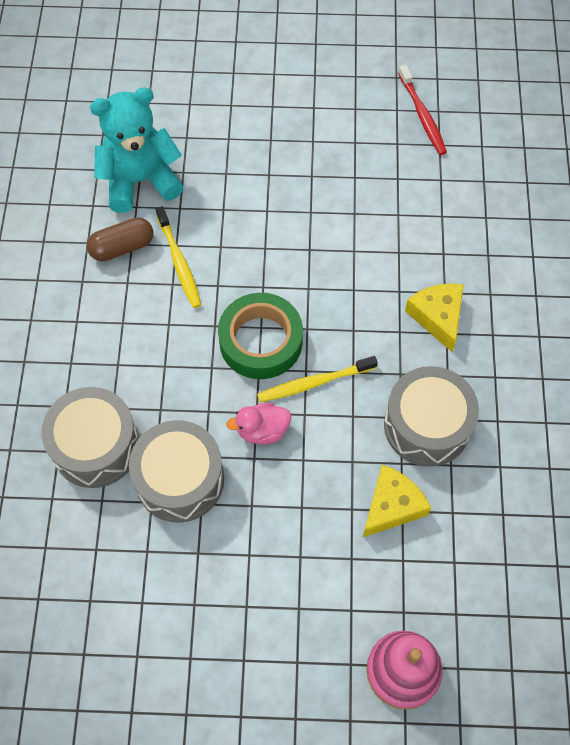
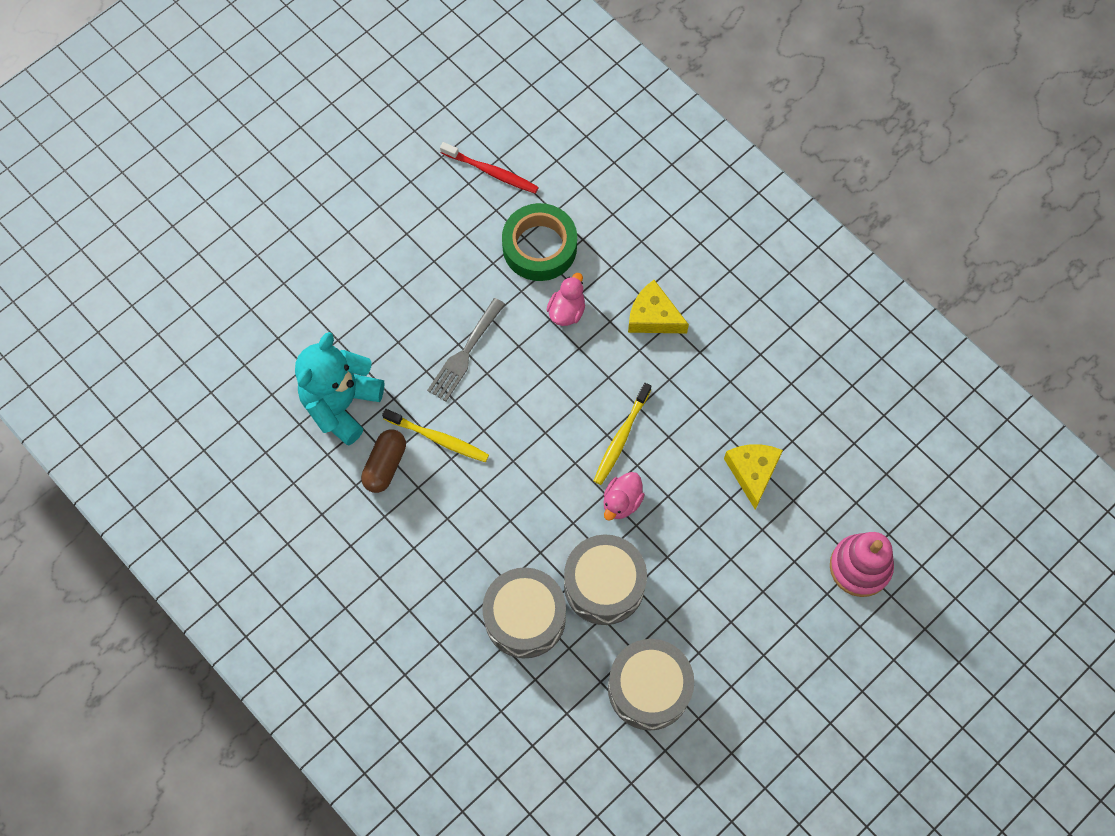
camera: 45 degrees left, 5 degrees up
(261, 341) = (556, 442): green tape -> green tape (539, 247)
(264, 221) = (465, 353): none -> grey fork
(373, 255) = (566, 311): none -> pink duck
(427, 425) = (721, 398): grey drum -> grey drum (649, 688)

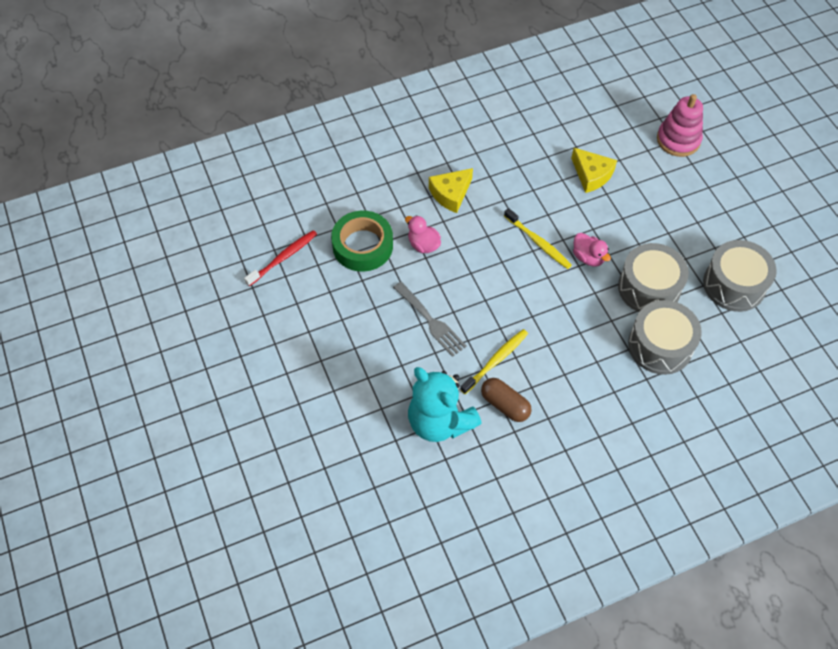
camera: 70 degrees left, 10 degrees down
(752, 472) = (591, 175): yellow cheese -> yellow cheese turned 150 degrees counterclockwise

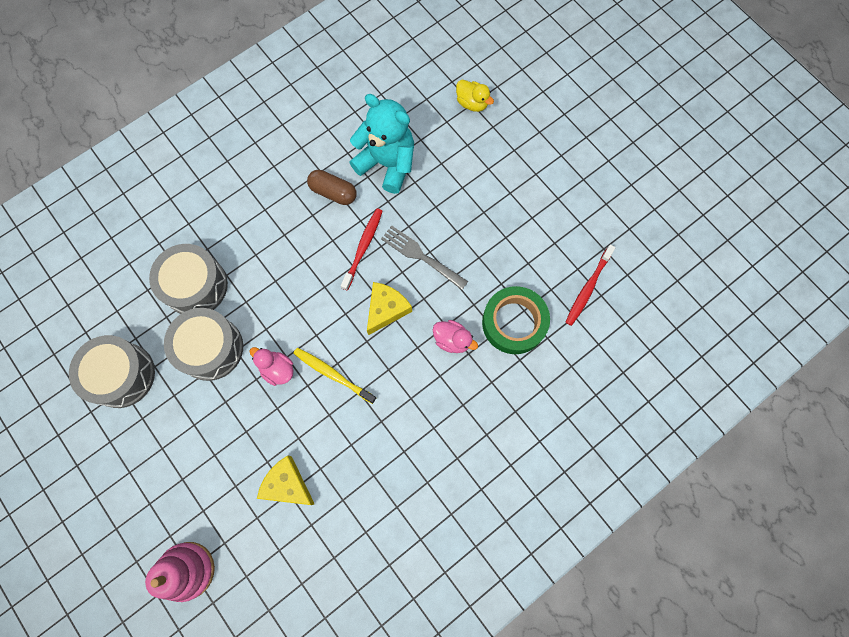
camera: 165 degrees right, 15 degrees up
(324, 468) = (472, 103): none -> yellow duck
(450, 194) = (441, 413): yellow cheese -> yellow cheese (386, 309)
(486, 343) = (363, 247): none -> red toothbrush
(496, 360) = (350, 232): yellow toothbrush -> none

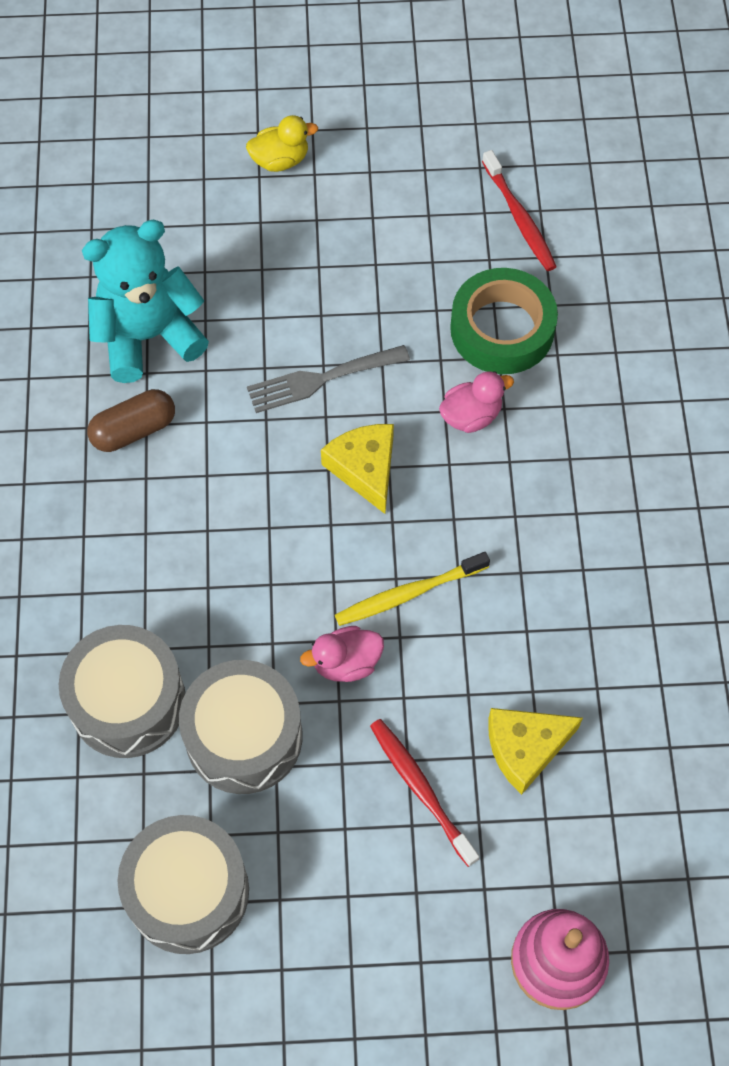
camera: 55 degrees left, 10 degrees down
(363, 247) = (250, 442): red toothbrush -> red toothbrush (420, 788)
(472, 103) = (147, 180): yellow duck -> yellow duck (280, 160)

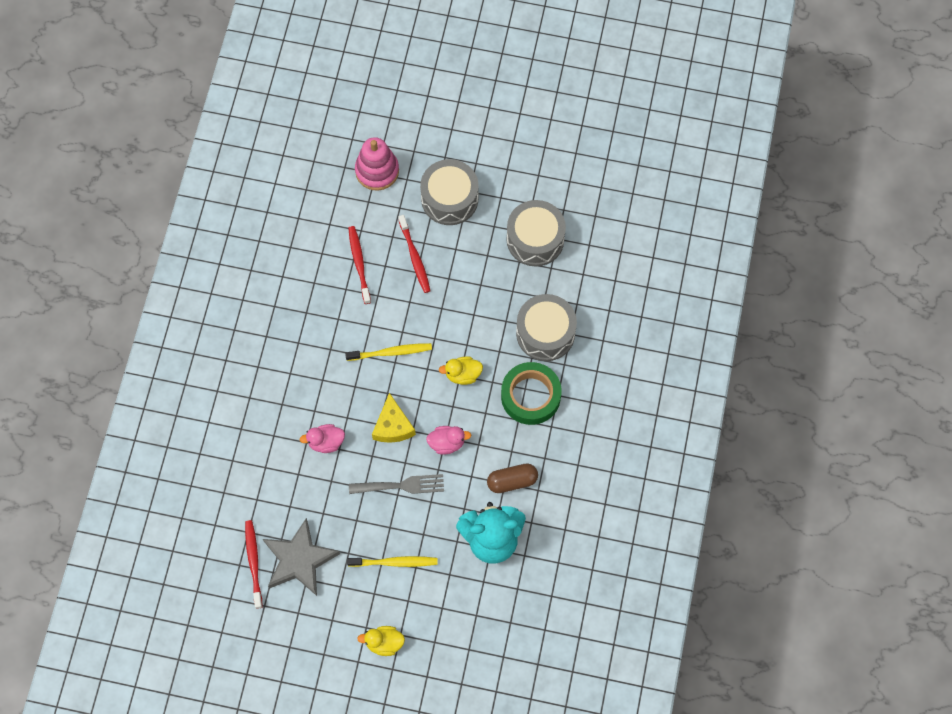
camera: 165 degrees left, 5 degrees up
(244, 737) = (492, 302): grey drum -> grey drum (449, 199)
(265, 586) = (462, 374): none -> yellow duck
(296, 268) = (395, 562): none -> yellow toothbrush
(346, 663) = (433, 325): pink duck -> pink duck (447, 443)
(449, 237) = (299, 560): none -> grey star
(502, 329) = (290, 491): green tape -> green tape (530, 396)
(525, 748) = (359, 263): yellow cheese -> red toothbrush

